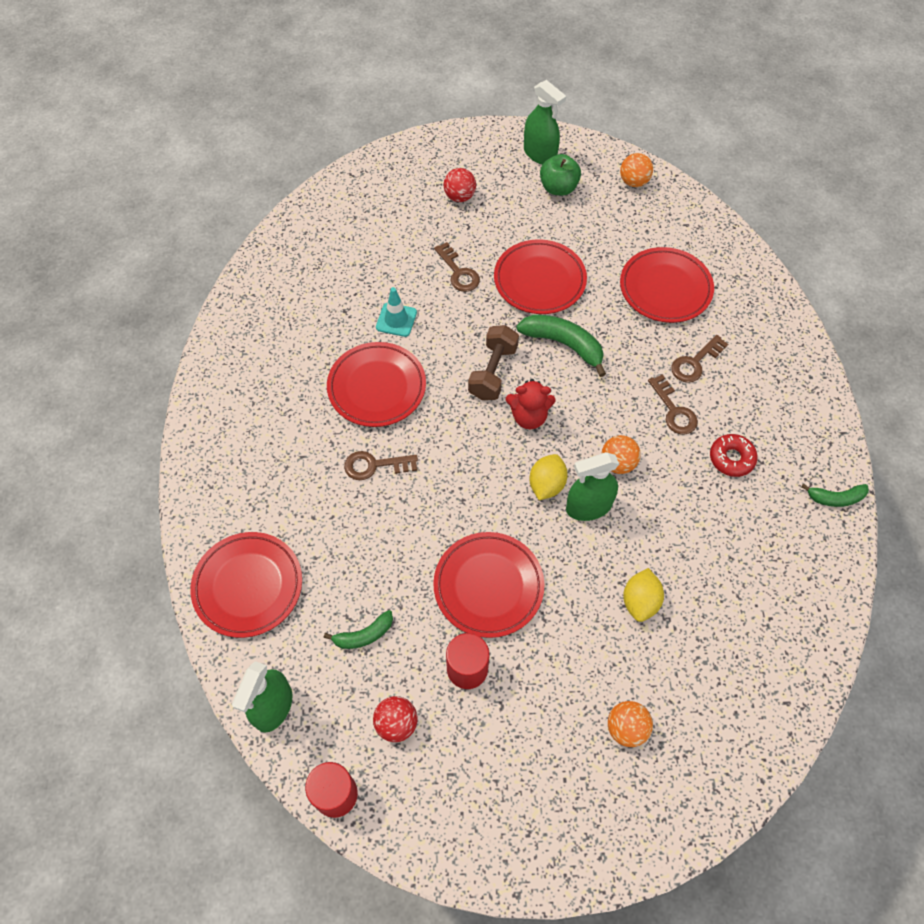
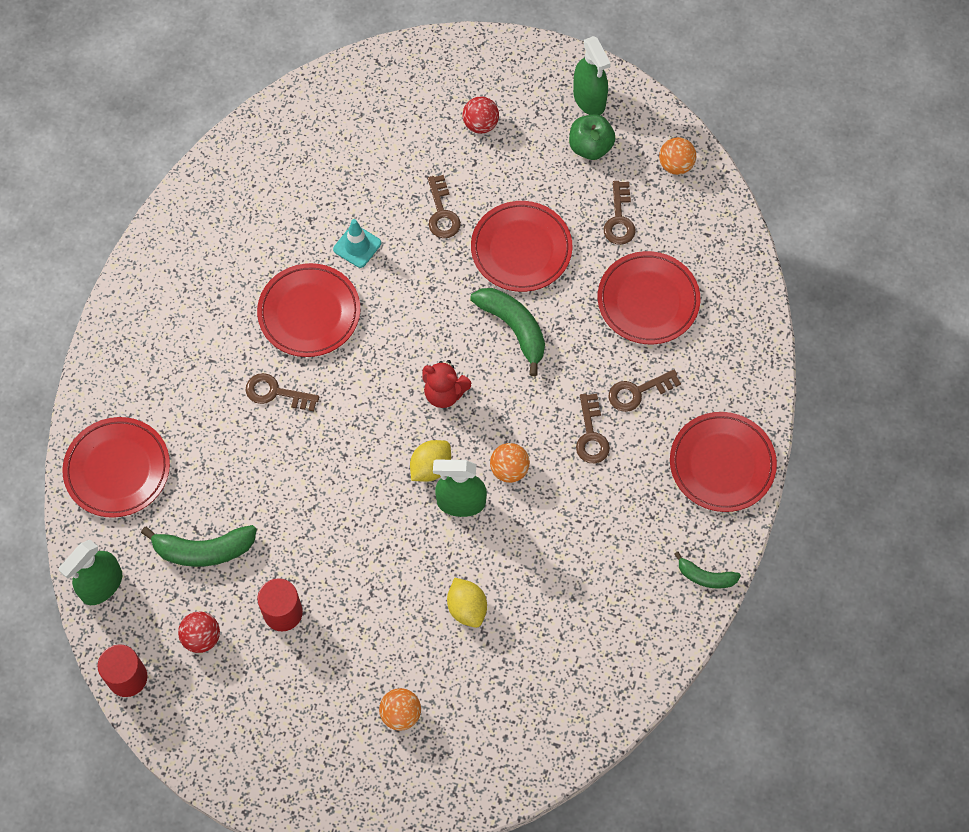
camera: 20 degrees right, 5 degrees up
(364, 635) = (203, 550): green banana -> green banana, size x1.67
(488, 586) = (333, 545): red plate -> red plate (722, 464)
(493, 372) = (429, 334): brown dumbbell -> none
(609, 234) = (619, 219): none -> brown key
(640, 601) = (467, 608): yellow lemon -> yellow lemon turned 60 degrees counterclockwise
(731, 458) = (623, 503): red donut -> none

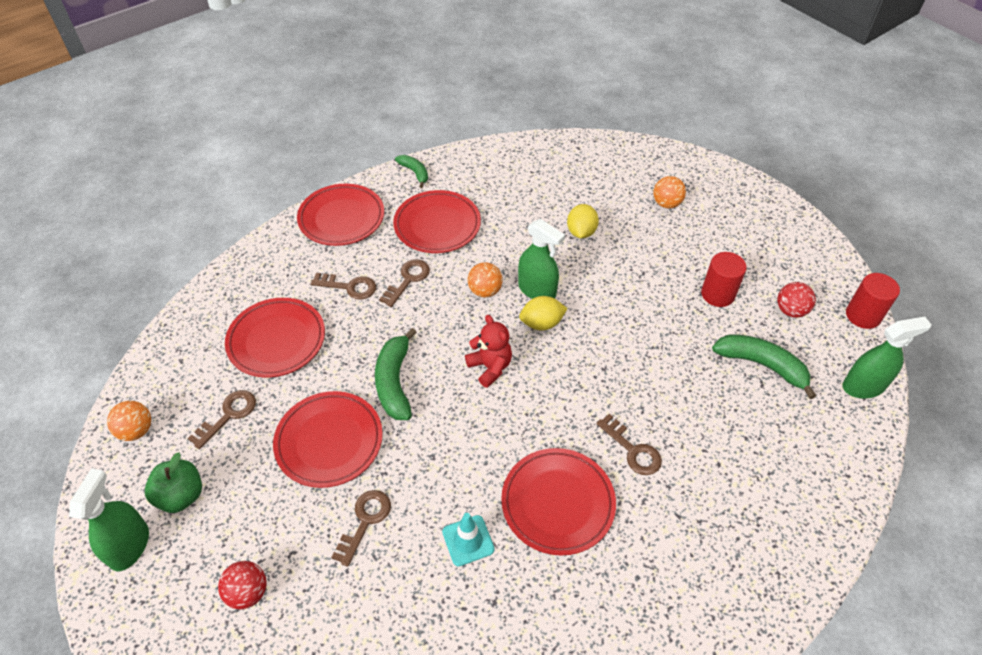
camera: 145 degrees left, 15 degrees down
(117, 469) = (815, 469): red plate -> red plate (437, 225)

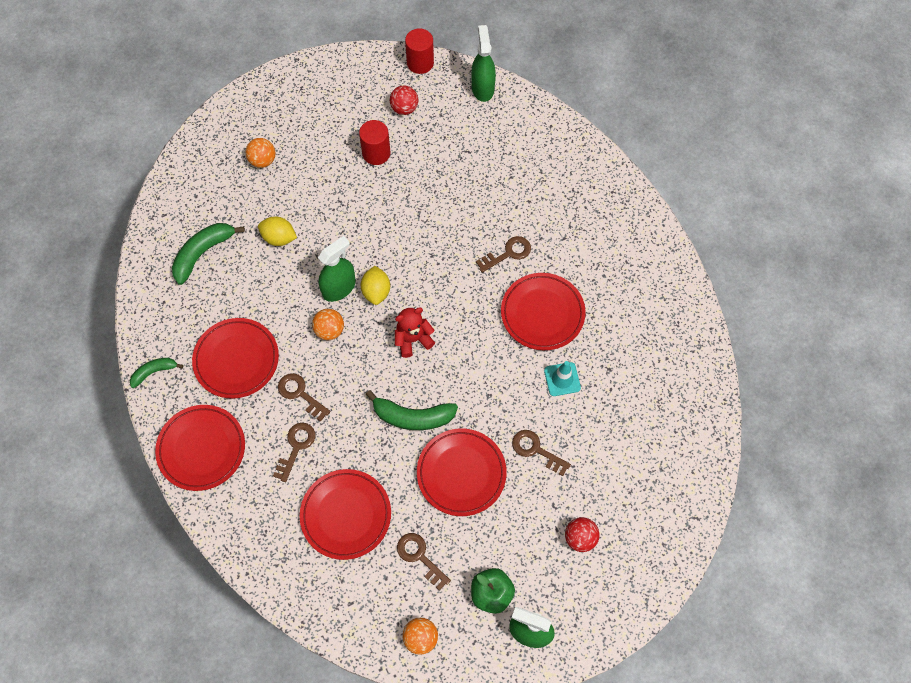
camera: 80 degrees left, 15 degrees up
(762, 365) = (451, 146): green banana -> green banana (203, 253)

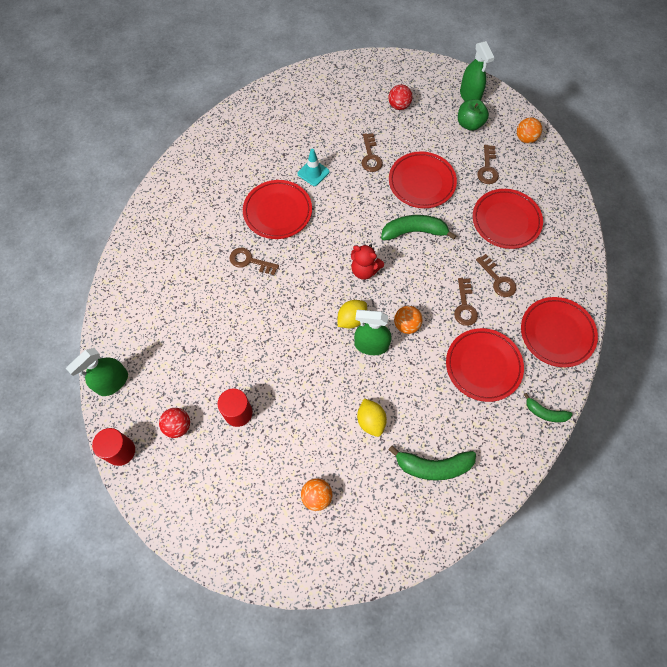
camera: 130 degrees left, 0 degrees up
(296, 447) = (498, 280): brown key -> brown key turned 105 degrees counterclockwise
(412, 416) = (414, 232): green banana -> green banana turned 60 degrees counterclockwise

